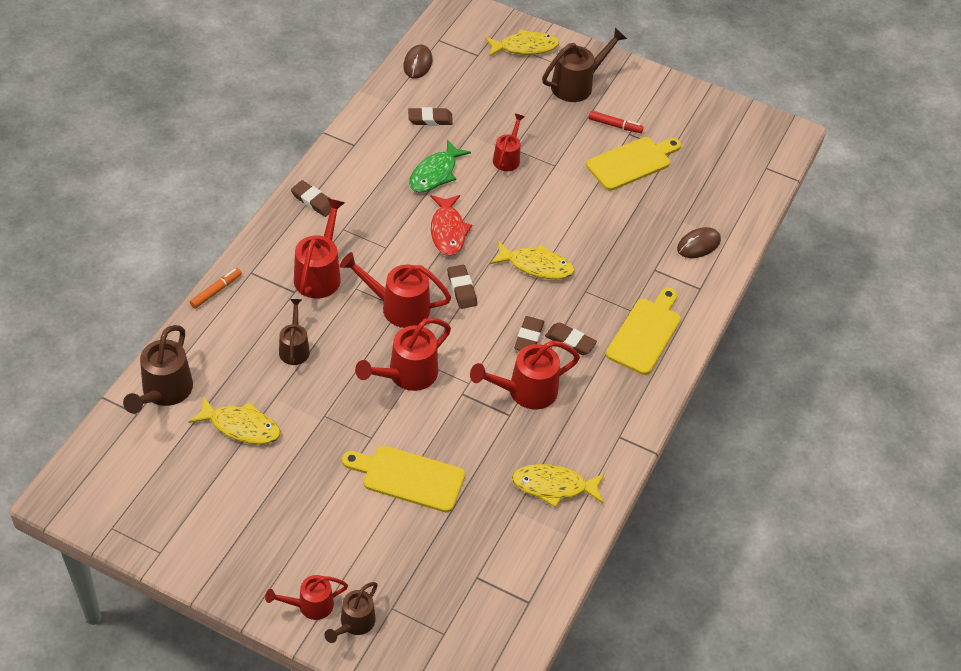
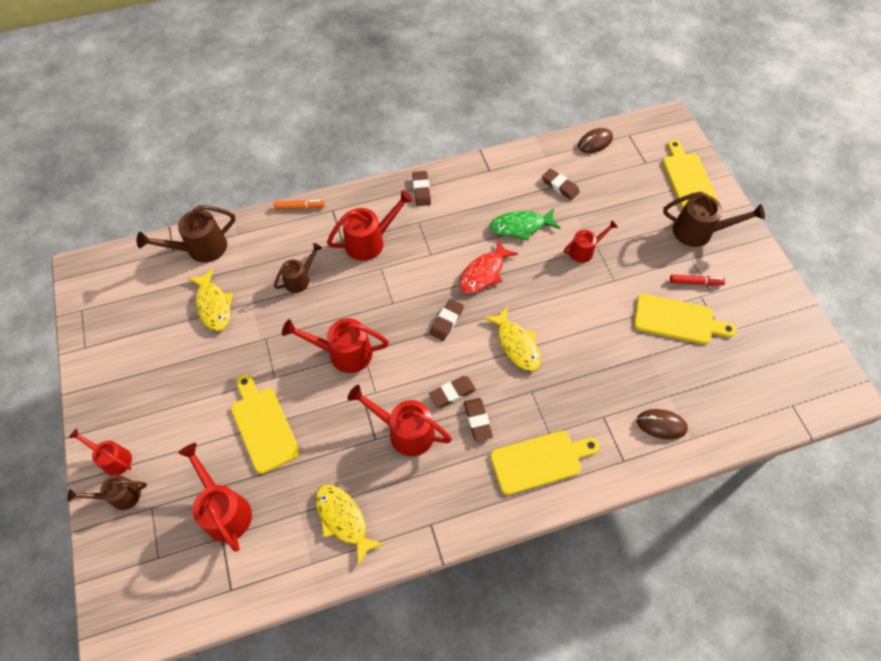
camera: 50 degrees right, 10 degrees up
(398, 307) = (391, 301): red watering can -> red watering can (224, 509)
(525, 47) = (688, 179): yellow fish -> yellow cutting board
(615, 125) = (695, 282): red marker -> red marker turned 60 degrees counterclockwise

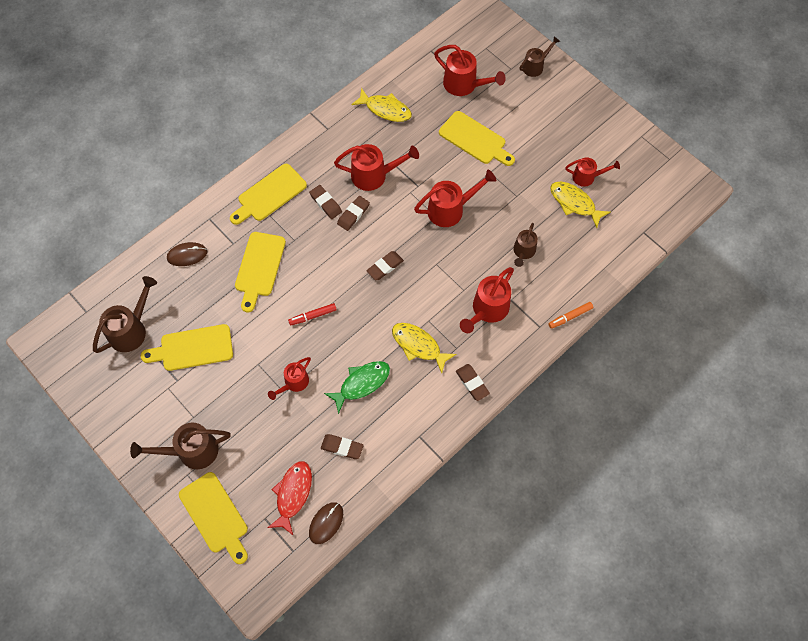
camera: 155 degrees right, 5 degrees up
(113, 459) = (558, 82): red watering can -> red watering can (587, 177)
(200, 249) = (623, 243): brown watering can -> brown watering can (131, 329)
(446, 321) = (385, 267): brown eraser -> brown eraser turned 45 degrees clockwise
(484, 273) = (374, 322): red fish -> red fish (293, 494)
(516, 344) = (320, 271): yellow fish -> yellow fish (418, 345)
(581, 376) = (259, 267): none -> yellow cutting board
(695, 282) = (184, 393): red marker -> red marker (313, 316)

